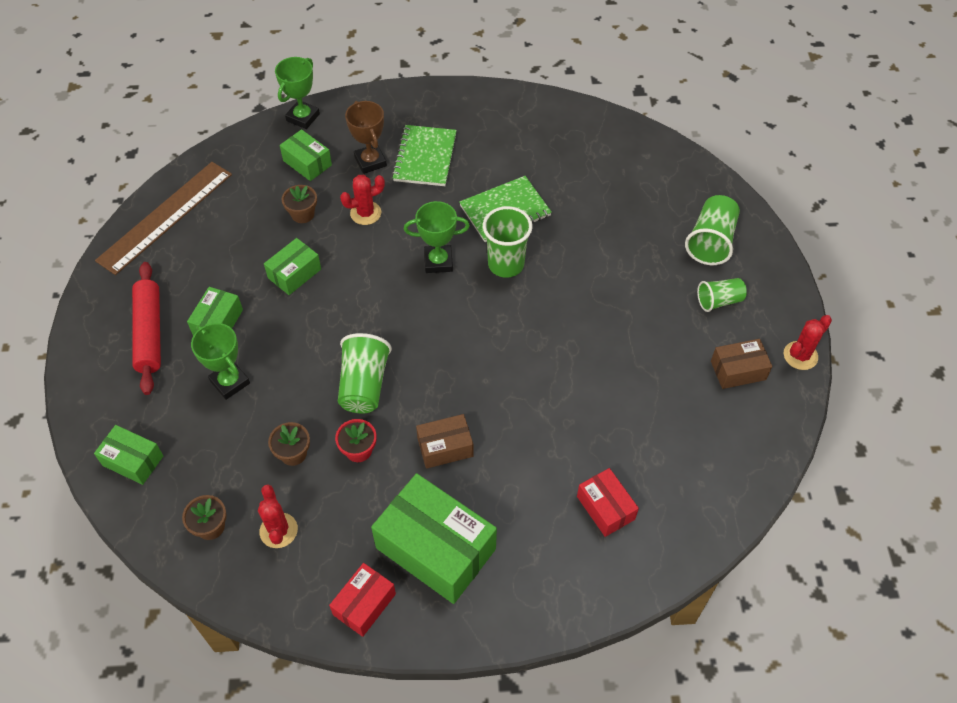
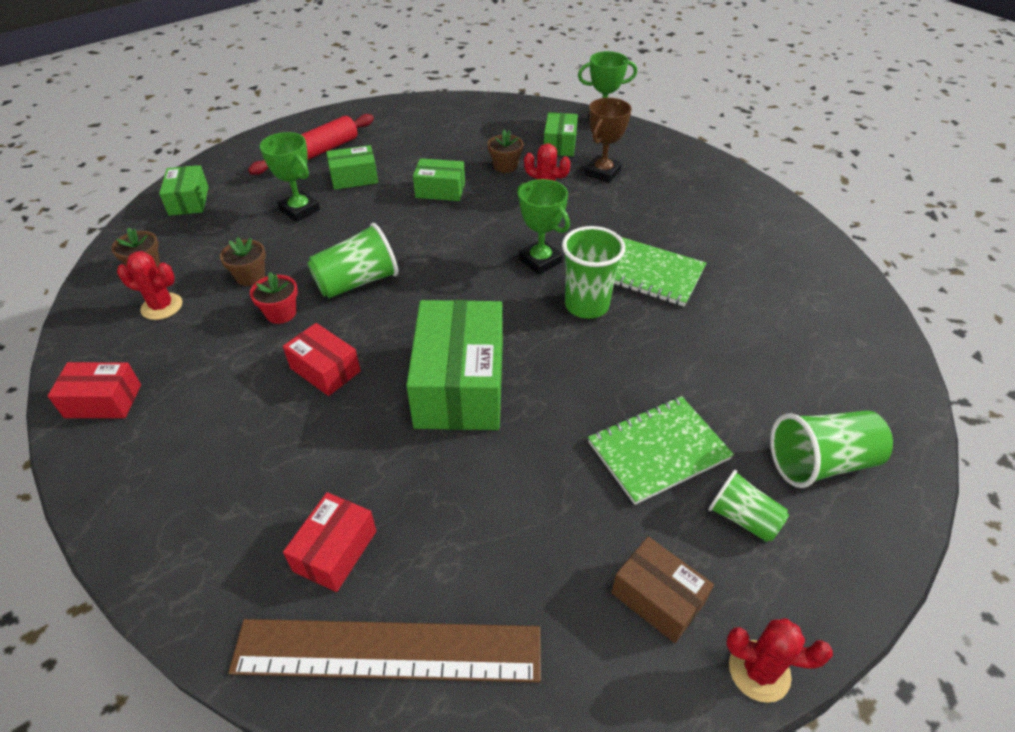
camera: 55 degrees right, 10 degrees down
(165, 217) = (431, 111): brown ruler -> brown ruler (388, 650)
(230, 382) = (300, 210): green trophy -> green trophy turned 60 degrees counterclockwise
(278, 530) = (162, 306): red cactus -> red cactus turned 60 degrees clockwise
(425, 157) = (647, 198): green notebook -> green notebook (658, 451)
(435, 548) = (196, 422): green box -> green box (460, 385)
(445, 447) = (325, 370): brown box -> red box

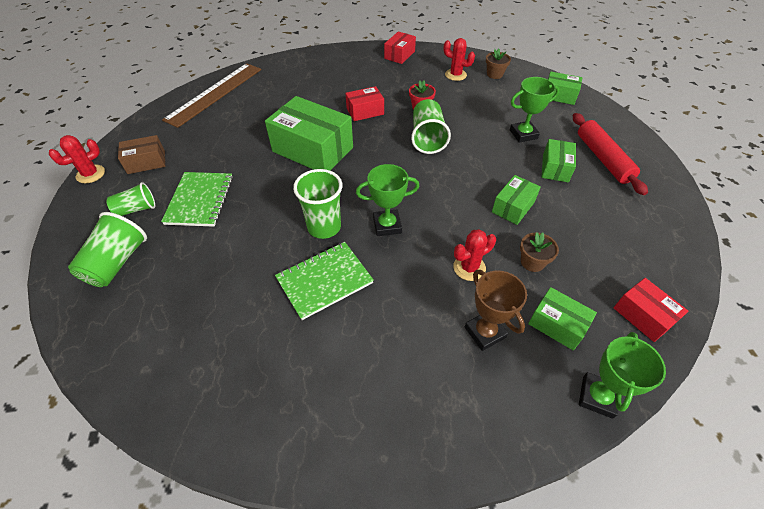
camera: 120 degrees right, 5 degrees up
(162, 306) = (455, 75): red cactus -> red cactus turned 75 degrees clockwise
(250, 276) = (461, 103): brown flower pot -> none
(335, 551) = (265, 92): red box -> red box (643, 316)

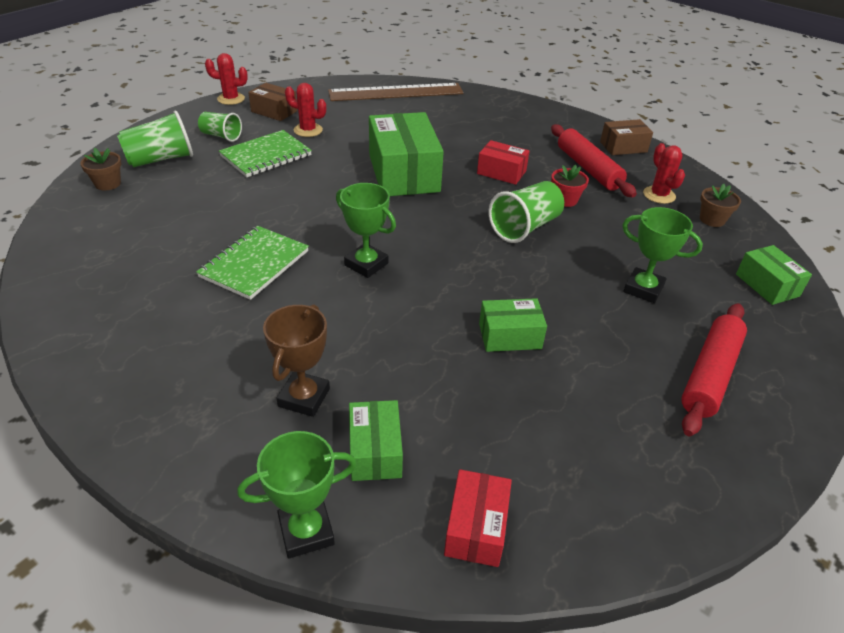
camera: 45 degrees right, 10 degrees down
(324, 227) = (317, 230): green cup -> none
(324, 281) = (254, 264): green notebook -> green notebook turned 75 degrees counterclockwise
(399, 55) = (623, 147): red box -> brown box
(403, 80) = (588, 168): none -> red rolling pin
(469, 268) = (378, 345): red cactus -> red cactus (308, 130)
(532, 262) = (444, 389): brown flower pot -> brown flower pot (108, 184)
(555, 168) = (625, 340): green box -> none

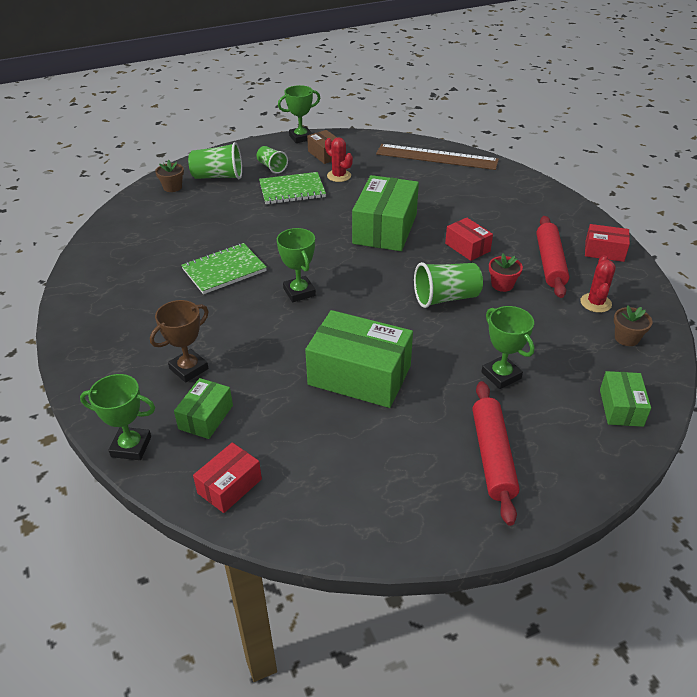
camera: 30 degrees right, 0 degrees up
(231, 99) = (301, 137): red cactus -> green trophy
(510, 336) = (359, 375): green box -> green box, size x1.90
(623, 147) = (604, 251): brown box -> red box
(709, 374) = (492, 456): red rolling pin -> red rolling pin turned 60 degrees counterclockwise

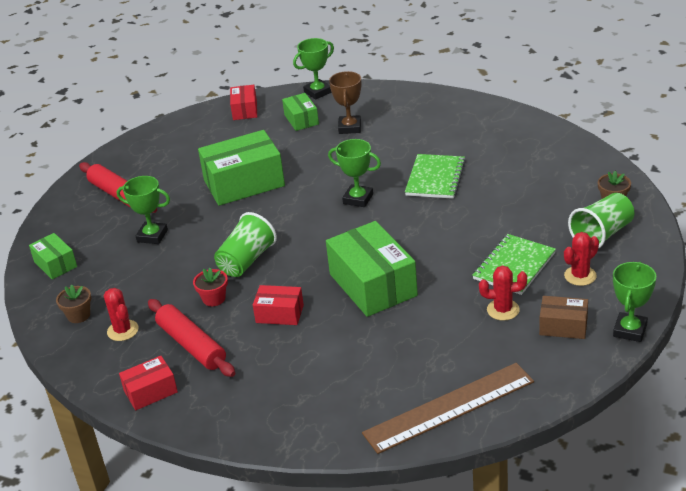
camera: 140 degrees right, 5 degrees down
(272, 167) = (580, 276): green cup -> red cactus

